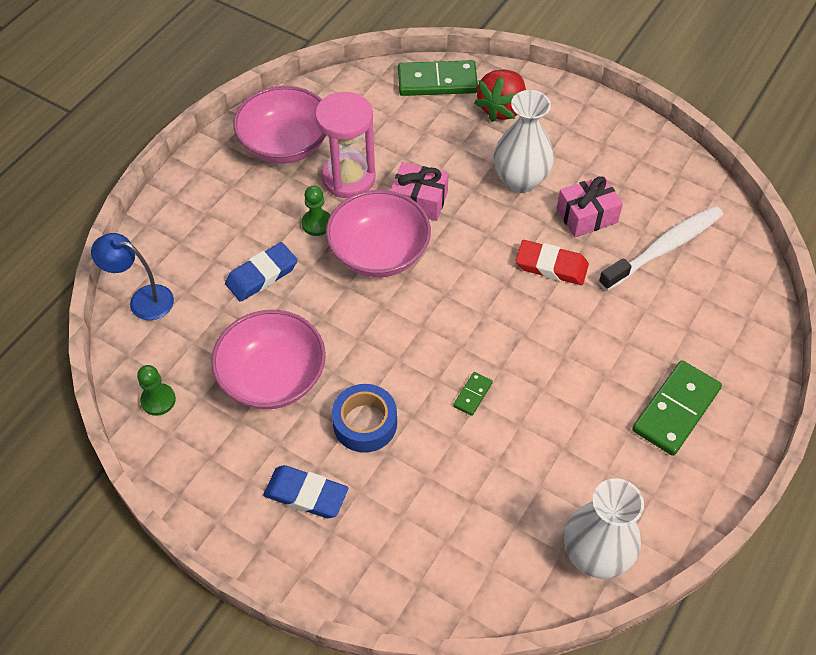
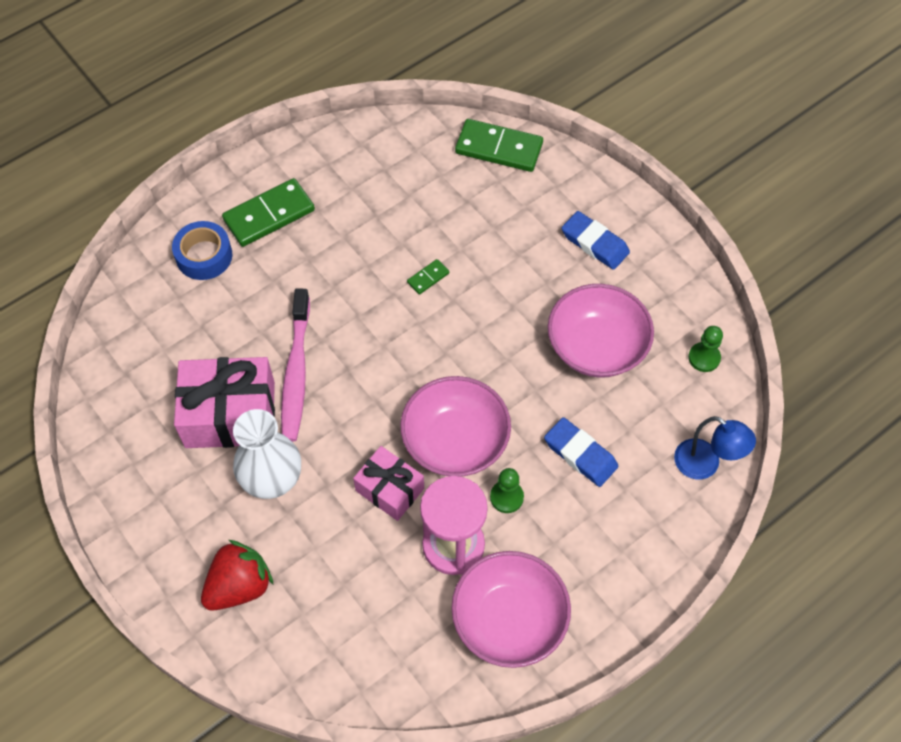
camera: 160 degrees left, 5 degrees up
(262, 275) = (580, 454): blue eraser -> blue eraser turned 60 degrees clockwise
(365, 423) = (528, 283): blue tape -> blue tape (204, 256)
(437, 81) = (293, 657): green domino -> green domino (499, 148)
(551, 266) = (296, 372): red eraser -> pink toothbrush
(586, 216) = (230, 414): pink gift -> pink gift, size x1.66
(595, 555) = (393, 140): white vase -> none
(664, 248) = (180, 355): white toothbrush -> none

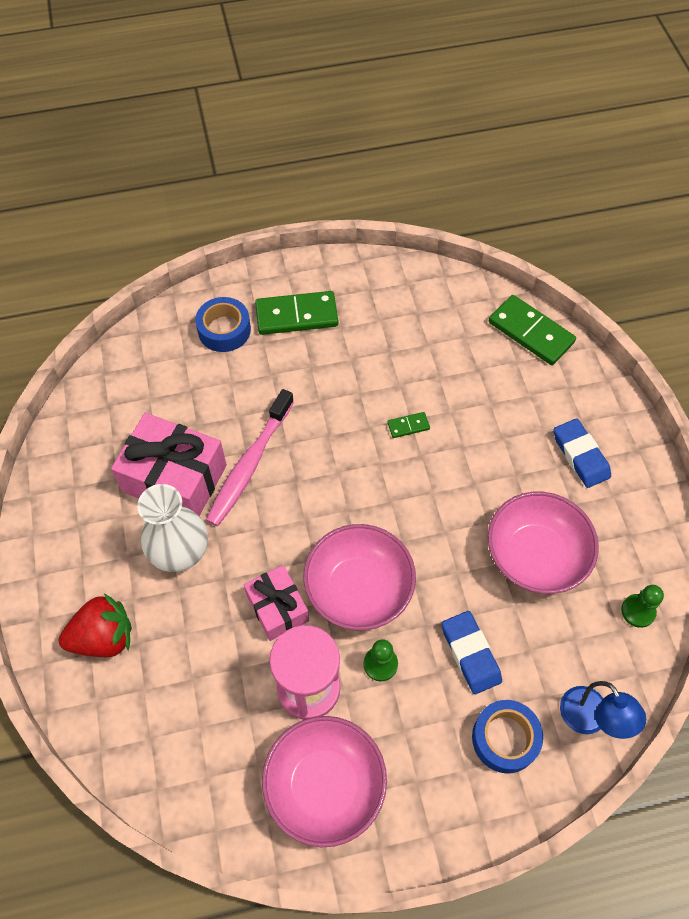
camera: 25 degrees right, 0 degrees up
(643, 511) = (505, 738): none -> blue tape

